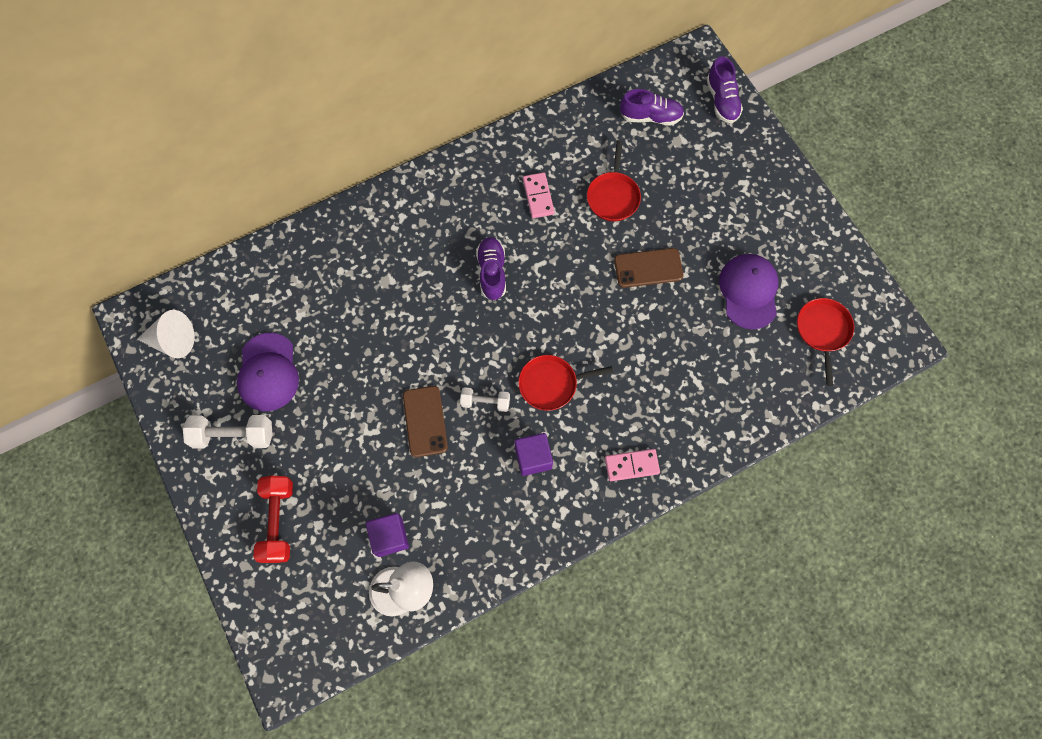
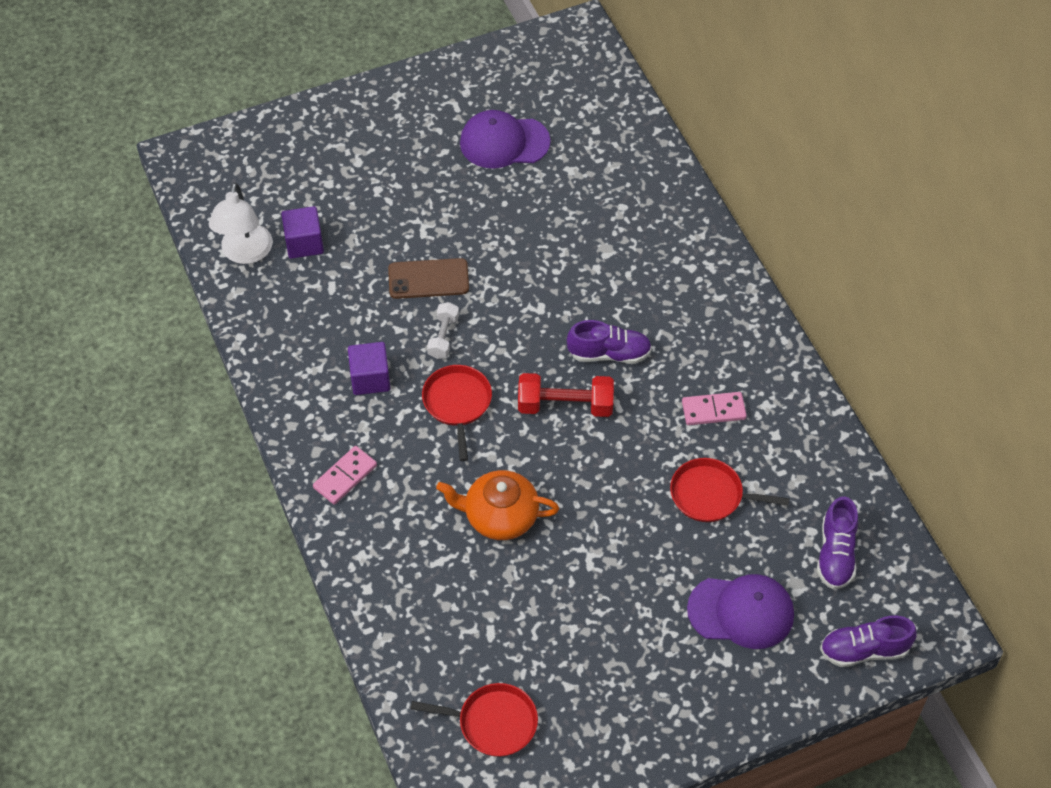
camera: 95 degrees right, 15 degrees down
(173, 341) = (550, 63): white cone -> none
(233, 435) = (436, 114): white dumbbell -> none
(278, 521) = (338, 150): red dumbbell -> red dumbbell (565, 405)
(631, 465) = (345, 476): pink domino -> pink domino turned 45 degrees clockwise
(648, 268) = (602, 524): brown phone -> none
(651, 342) = (500, 516): none -> orange teapot
(749, 291) = (559, 639): purple cap -> purple cap (741, 612)

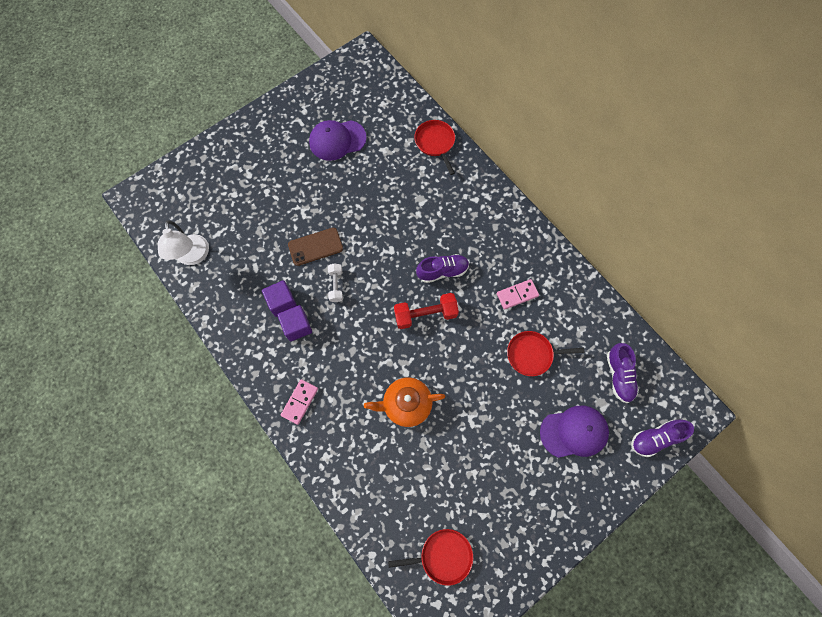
camera: 15 degrees left, 15 degrees up
(304, 243) = (229, 240): purple cube -> purple cube (282, 302)
(457, 403) = (357, 330): red pan -> red pan (435, 143)

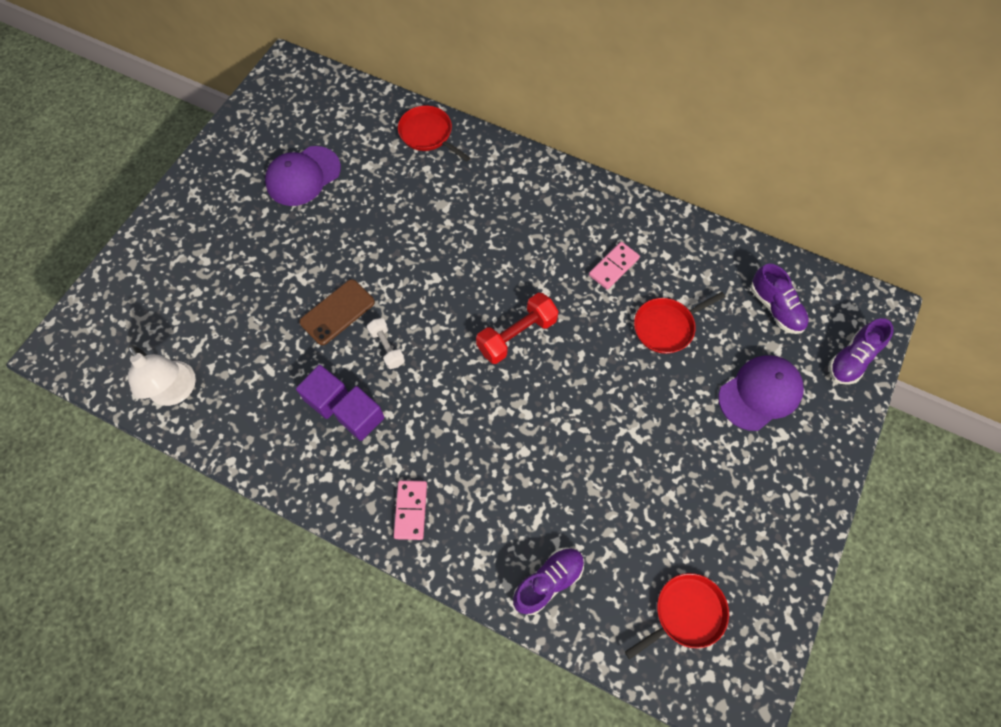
camera: 25 degrees left, 5 degrees down
(406, 404) = (547, 451): orange teapot -> none
(442, 271) = (511, 276): purple shoe -> purple shoe (548, 582)

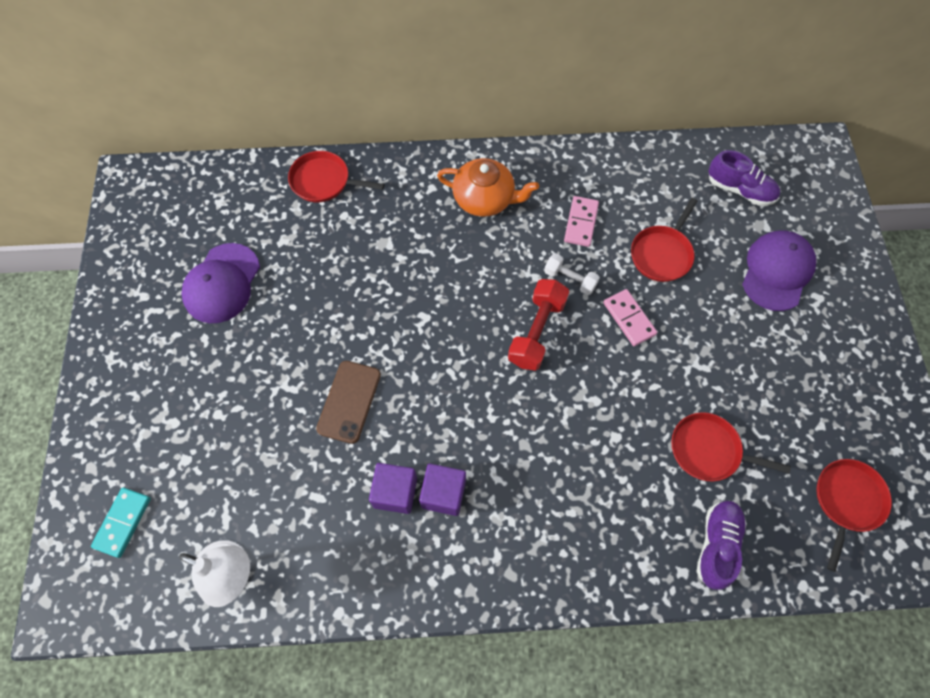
camera: 30 degrees left, 0 degrees up
(129, 313) = (123, 522): none -> turquoise domino
(387, 347) = (422, 410): white dumbbell -> white dumbbell (570, 279)
(410, 510) = (550, 554): pink domino -> pink domino (629, 319)
(546, 209) = (485, 199): none -> orange teapot
(594, 505) = (708, 450): none -> red pan
(852, 359) = (828, 203): purple shoe -> none

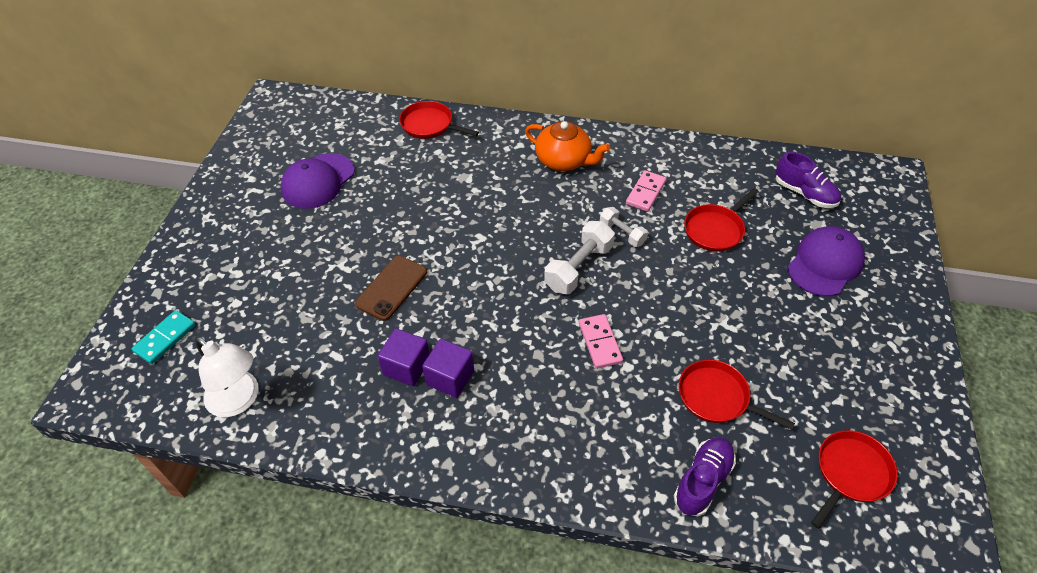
camera: 15 degrees right, 15 degrees down
(536, 331) = (578, 268): red dumbbell -> white dumbbell
(629, 319) = (668, 274): pink domino -> pink domino (600, 342)

